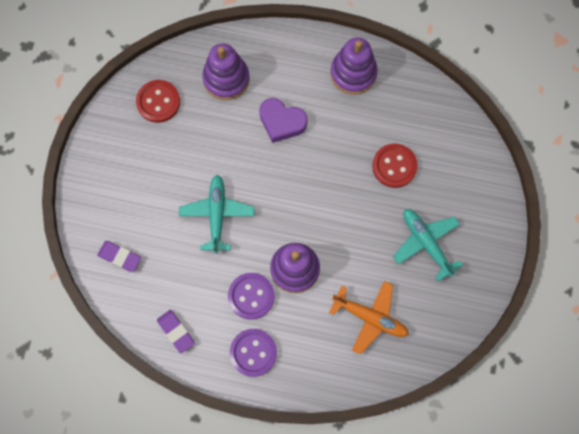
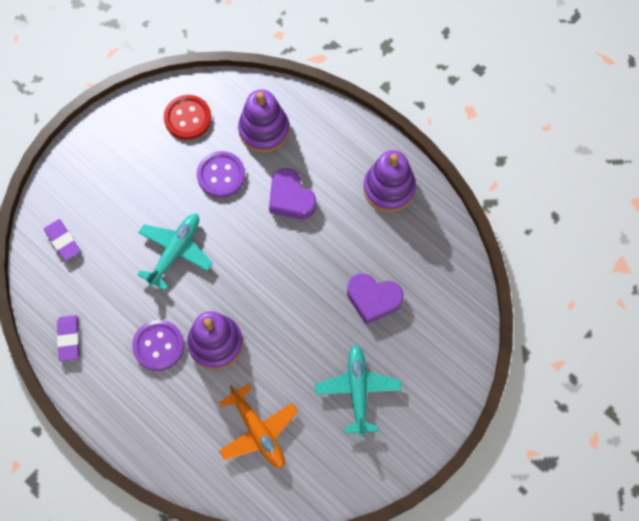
camera: 30 degrees right, 5 degrees down
(253, 352) = (127, 400): purple button -> purple button (221, 175)
(394, 166) = (373, 299): red button -> purple heart

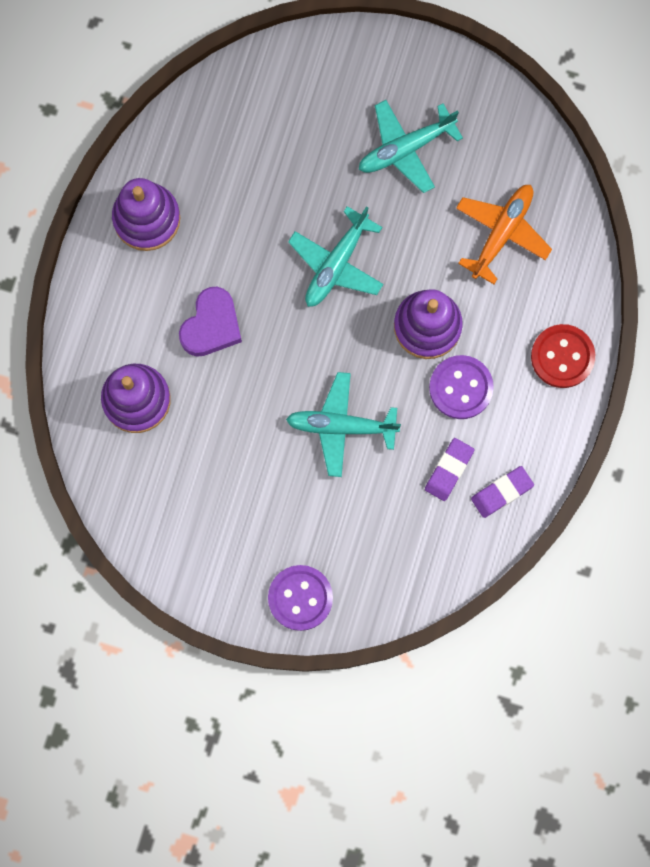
camera: 115 degrees left, 10 degrees up
(63, 241) = (391, 565): purple eraser -> purple eraser (449, 470)
(188, 118) = (162, 500): red button -> red button (562, 357)
(221, 175) = (220, 421): purple button -> purple button (300, 598)
(293, 300) = (336, 264): none -> turquoise plane
(373, 299) = (292, 177): purple heart -> none

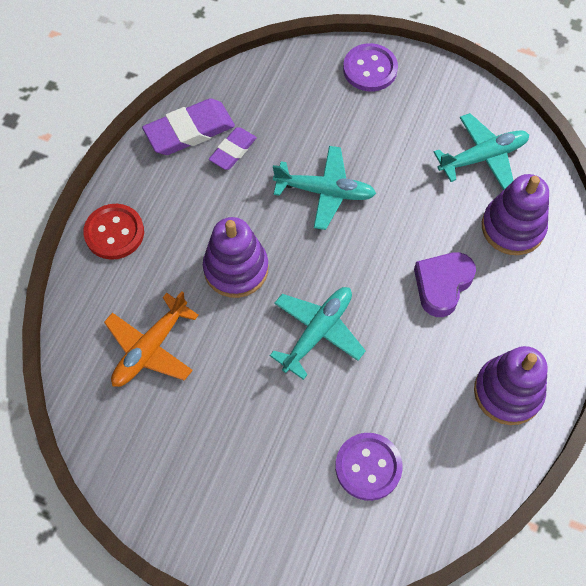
camera: 175 degrees left, 15 degrees down
(405, 148) = (235, 442): turquoise plane -> turquoise plane (483, 157)
(461, 388) = (212, 214): purple button -> purple button (368, 467)
(502, 492) = (189, 131): purple eraser -> purple eraser, size x1.63

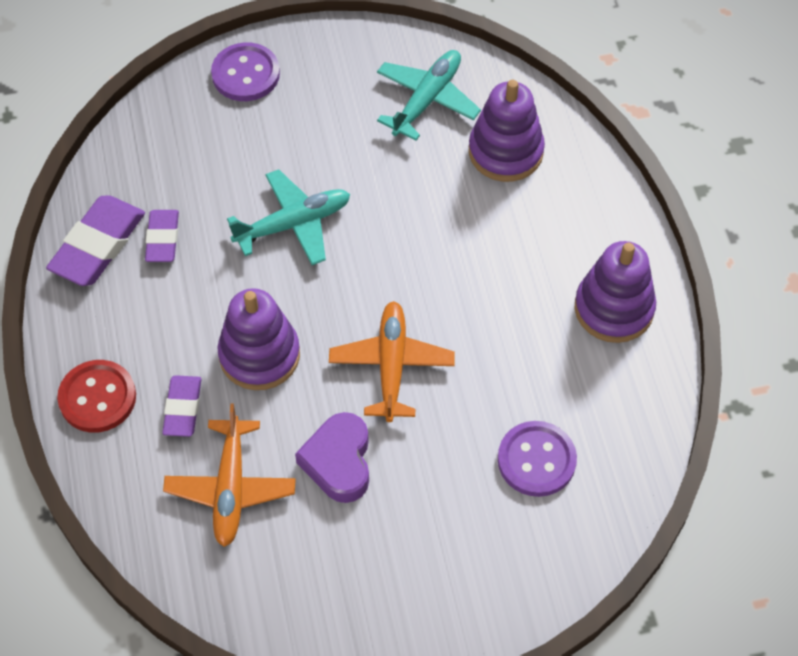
camera: 35 degrees left, 5 degrees down
(160, 274) = (182, 408): none -> purple eraser
(318, 332) = (391, 365): turquoise plane -> orange plane
(442, 285) = (479, 246): purple heart -> purple heart (338, 461)

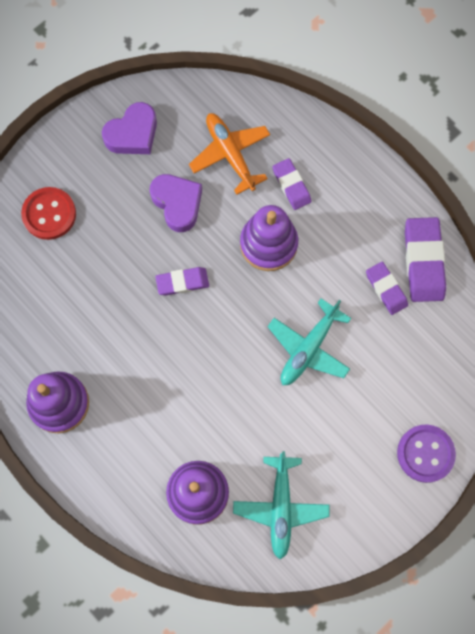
camera: 150 degrees right, 15 degrees up
(97, 398) = (346, 164): red button -> red button (49, 214)
(340, 587) = (133, 134): none -> purple heart
(391, 365) = (182, 282): orange plane -> purple eraser
(536, 460) = (58, 268): purple button -> none

